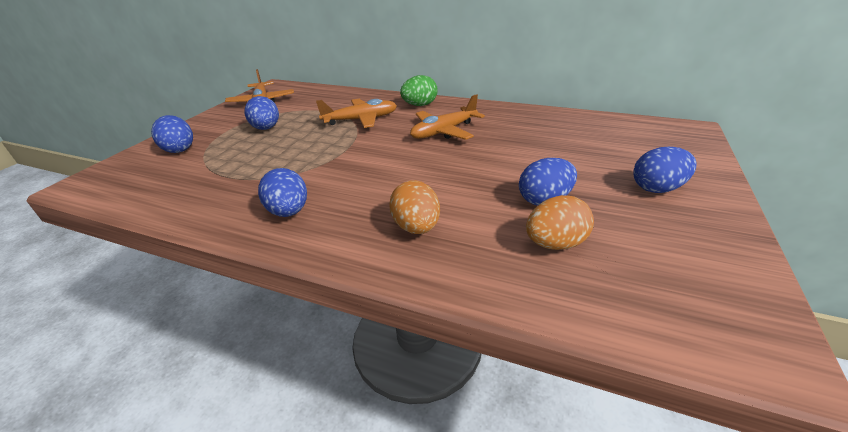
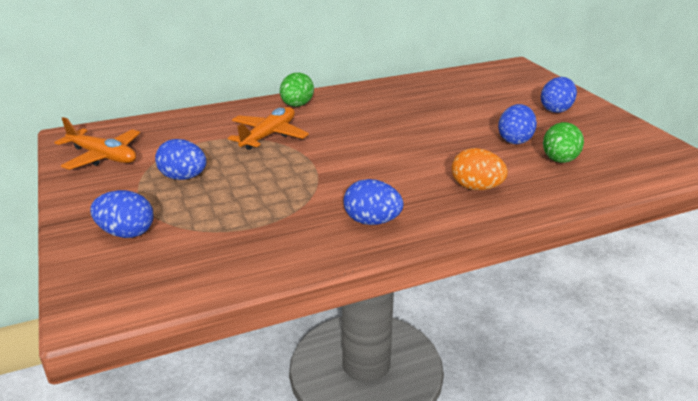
camera: 45 degrees left, 5 degrees down
(444, 132) = (365, 120): orange plane -> none
(555, 243) = (559, 160): orange egg -> green egg

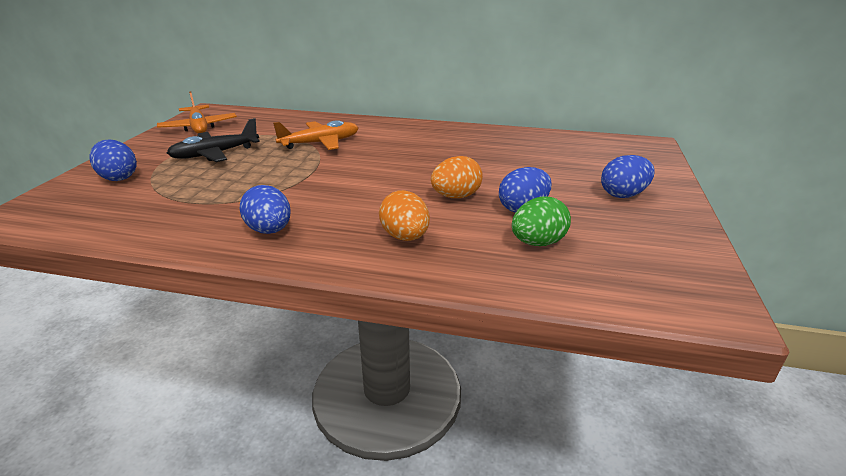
camera: 35 degrees right, 0 degrees up
(183, 177) = (215, 154): blue egg -> black plane
(297, 105) = (381, 127): green egg -> none
(458, 146) = (456, 196): none -> orange egg

